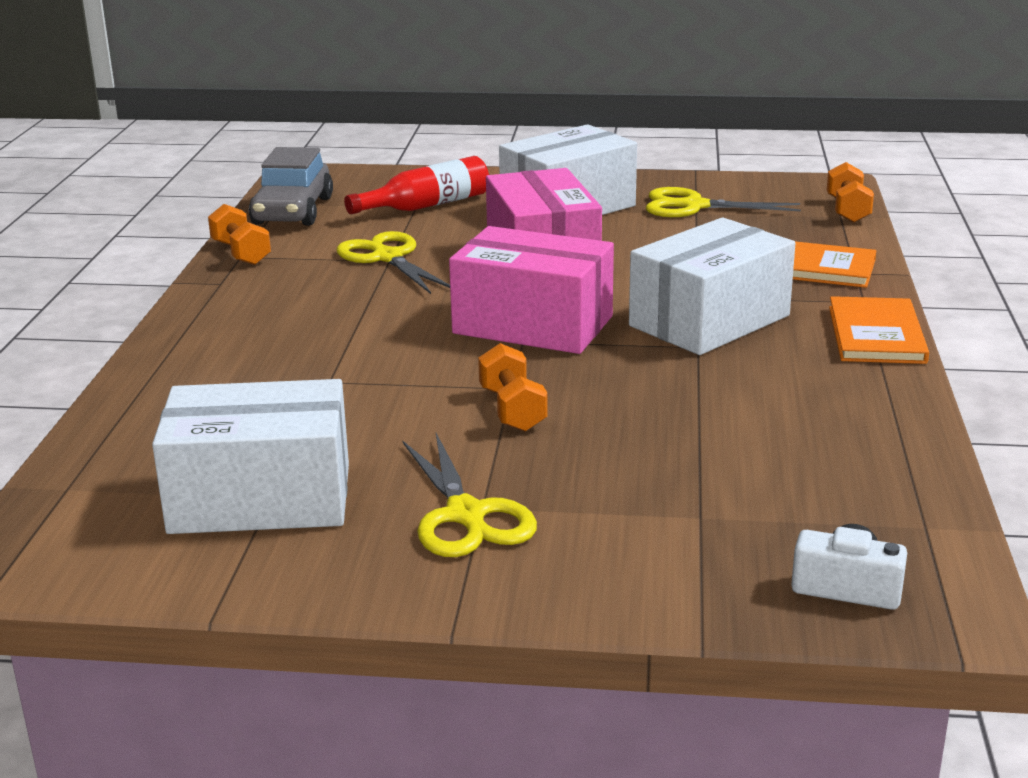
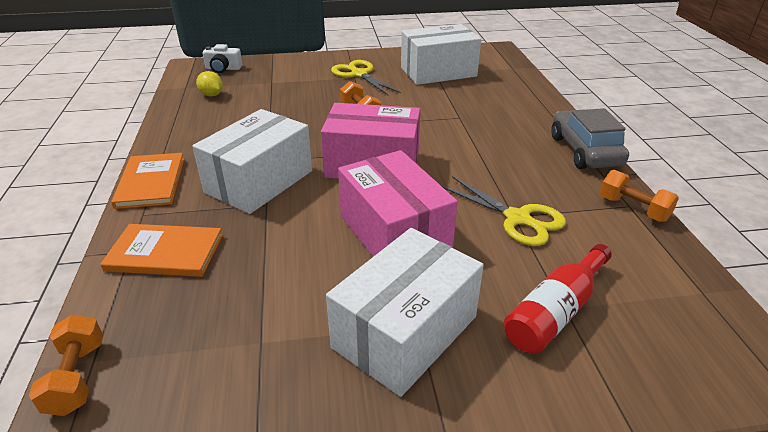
camera: 165 degrees right, 10 degrees up
(292, 211) = (673, 279): grey car -> grey car (585, 151)
(693, 206) = (263, 358): yellow scissors -> none
(845, 492) = (211, 95): none -> yellow lemon

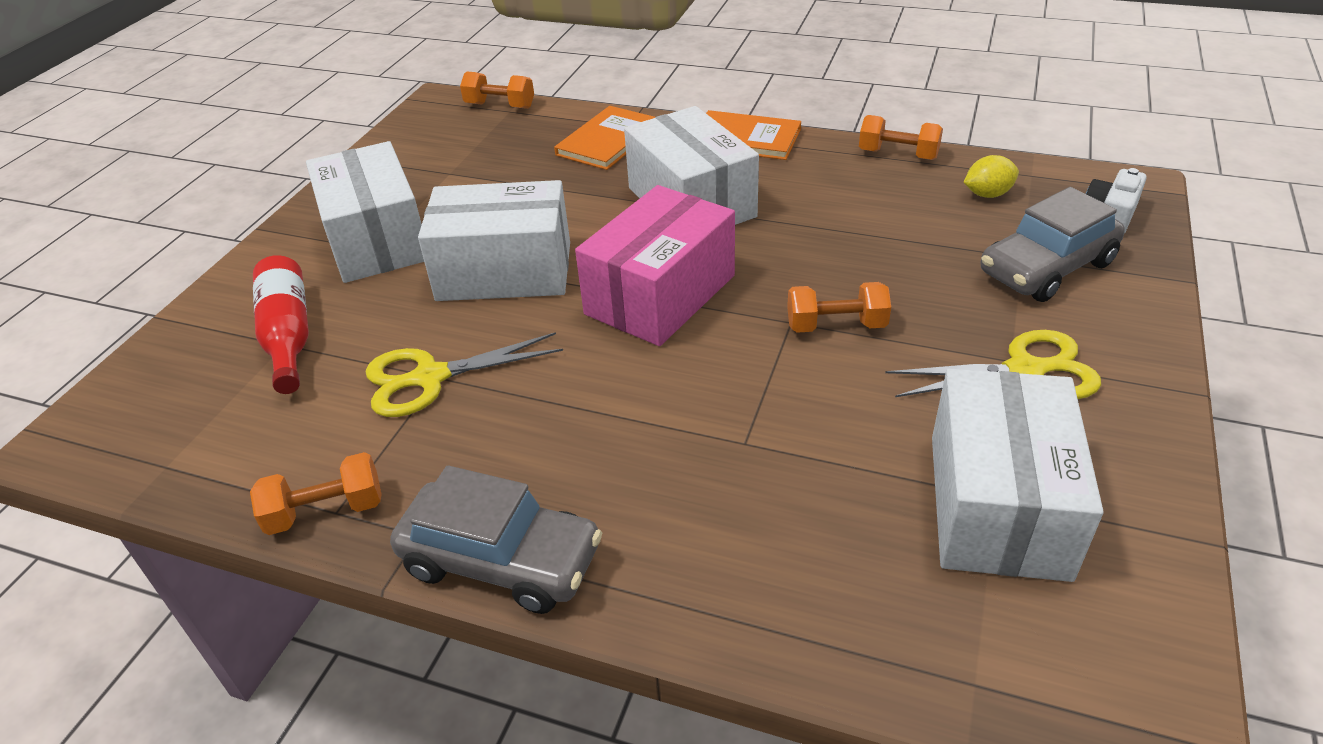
camera: 120 degrees right, 5 degrees up
(167, 124) = (898, 154): none -> orange dumbbell
(278, 77) = (1046, 268): none -> grey car
(394, 233) = (504, 271): pink box -> white box

